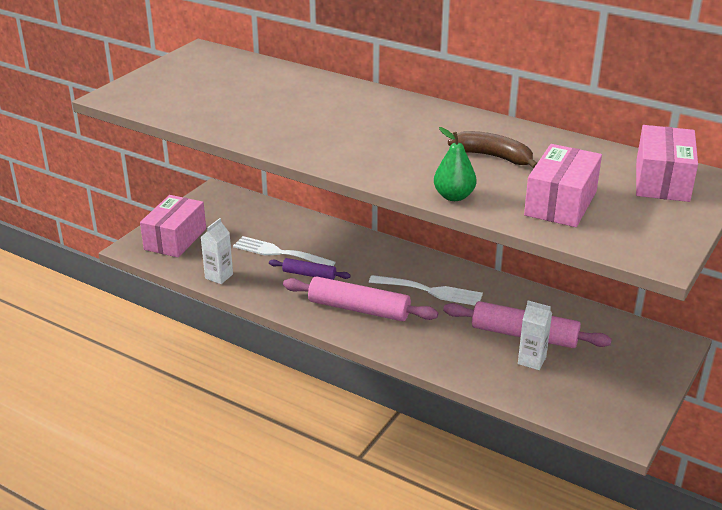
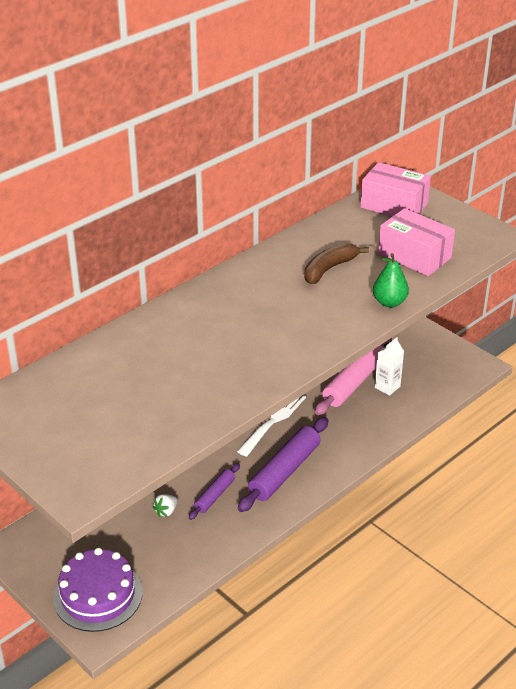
camera: 75 degrees left, 5 degrees up
(175, 239) = (98, 595): pink box -> purple cake
(219, 276) = (190, 565): white carton -> none
(280, 253) = (166, 511): white fork -> white strawberry
(359, 309) = (285, 471): pink rolling pin -> purple rolling pin

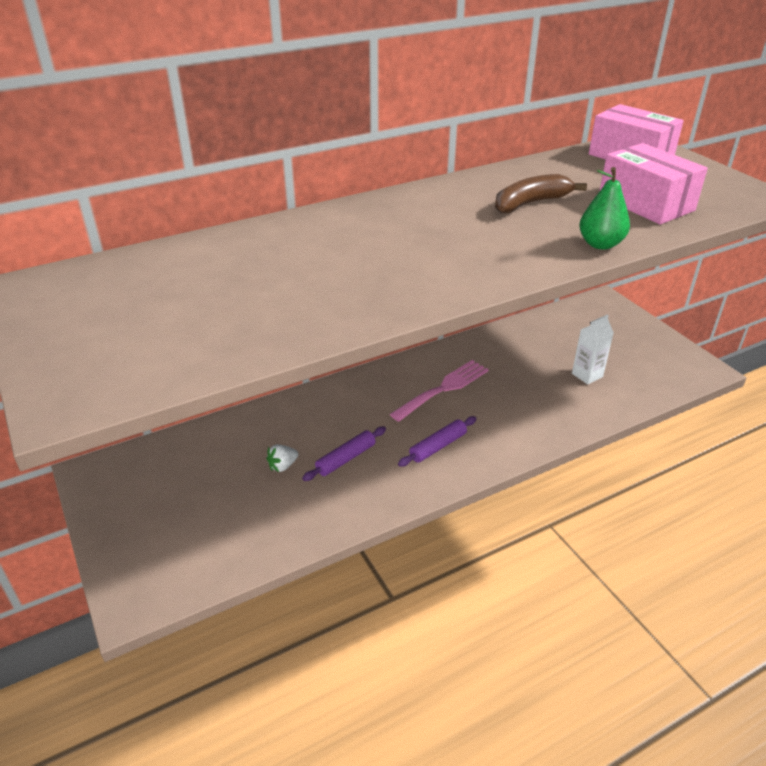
camera: 15 degrees right, 0 degrees up
(98, 595) = (158, 550): purple cake -> none
(273, 421) = (443, 389): white fork -> pink fork
(285, 471) = (438, 446): purple rolling pin -> purple rolling pin, size x0.55
(354, 382) = (549, 364): pink rolling pin -> none

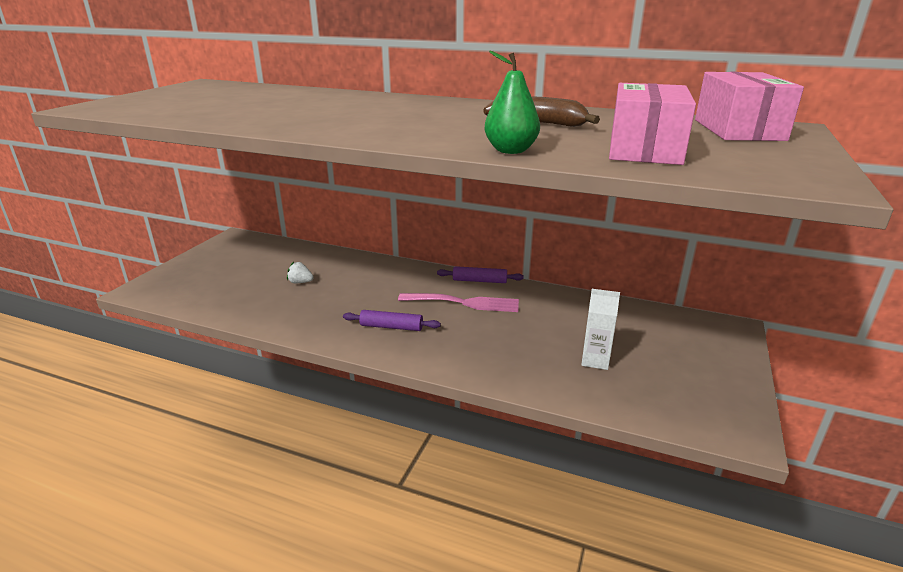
camera: 50 degrees right, 10 degrees down
(346, 459) = (333, 299): purple rolling pin -> purple rolling pin (479, 281)

